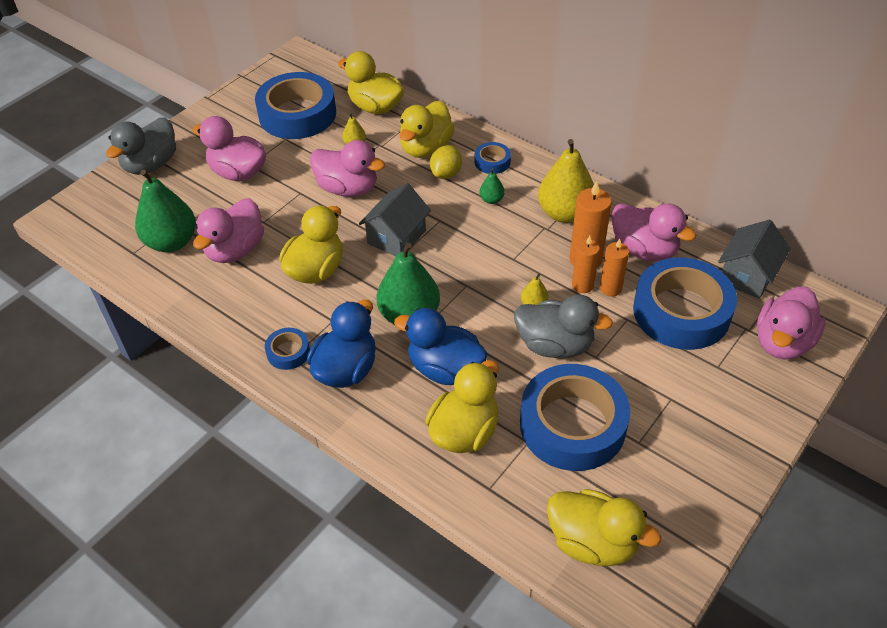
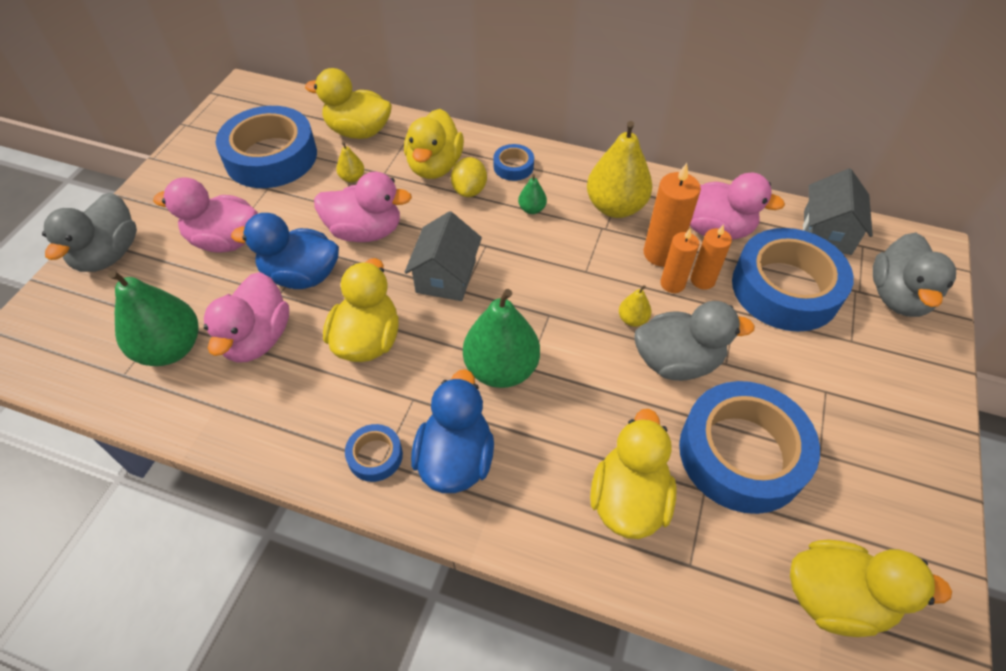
camera: 20 degrees left, 5 degrees up
(445, 369) = (570, 424): blue duck -> blue duck (301, 275)
(782, 342) = (897, 296): pink duck -> grey duck

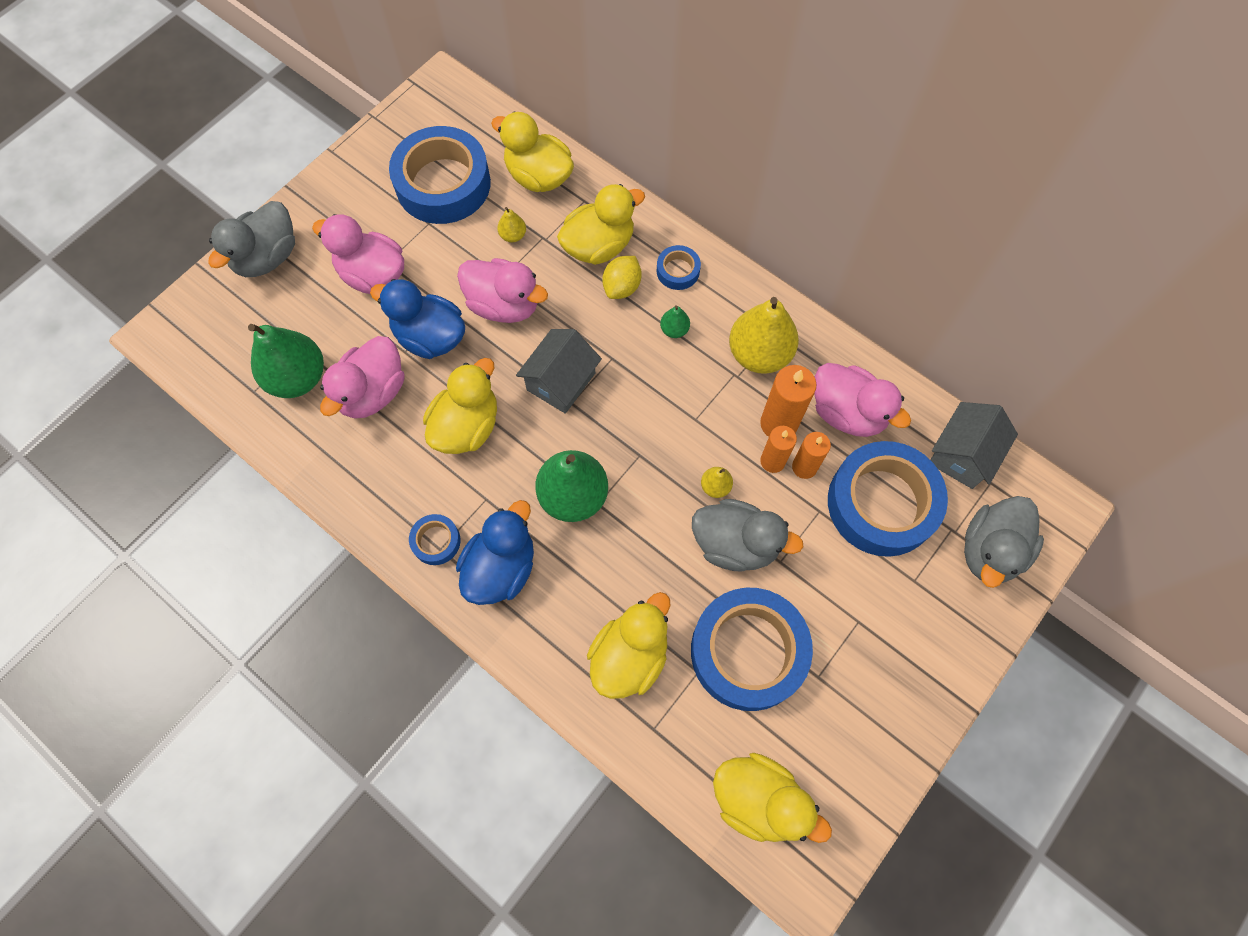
camera: 20 degrees right, 15 degrees up
(435, 166) = (599, 246): yellow duck -> yellow duck turned 150 degrees counterclockwise

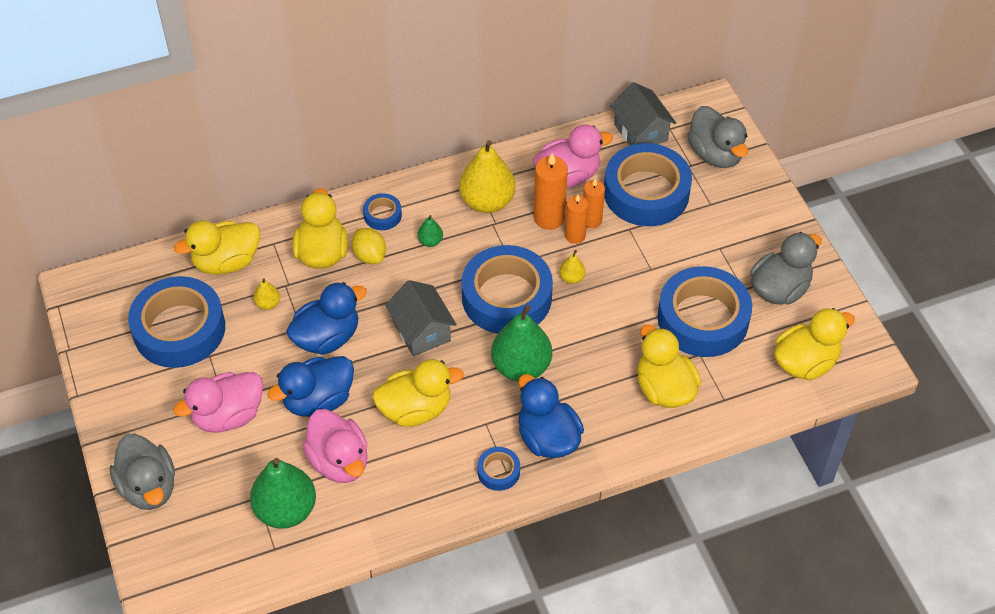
camera: 60 degrees left, 15 degrees down
(467, 426) = (415, 409): yellow duck -> yellow duck turned 105 degrees clockwise
(504, 305) = (327, 337): pink duck -> blue duck
(651, 437) = (506, 297): none -> blue tape
(735, 544) = (622, 287): grey duck -> grey duck (779, 289)

